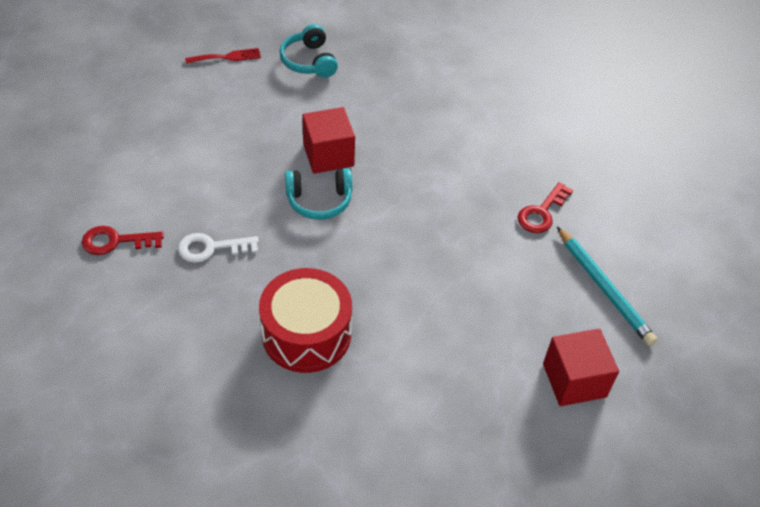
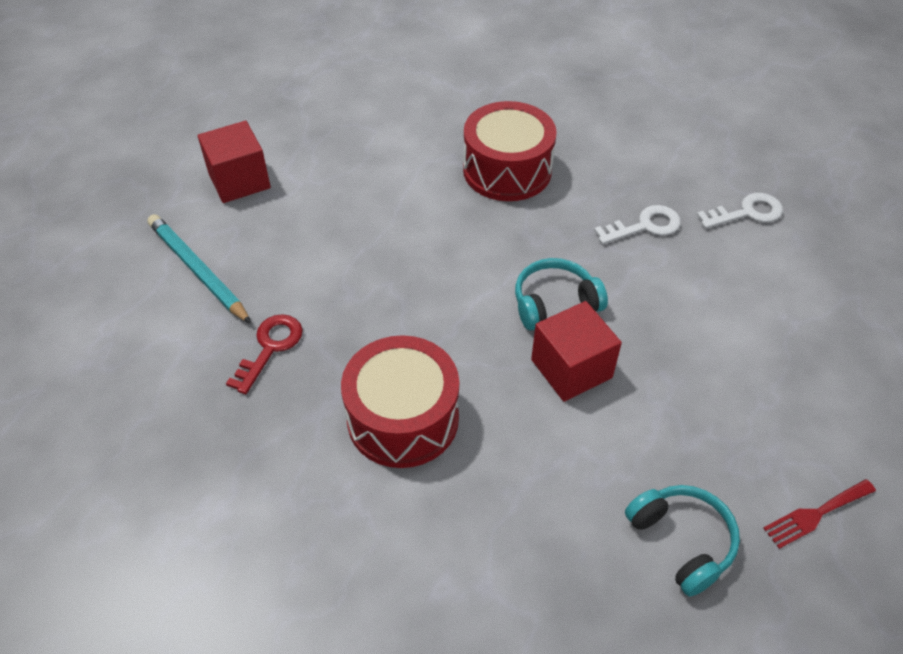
camera: 170 degrees right, 0 degrees up
(115, 241) = (746, 213): red key -> white key
(452, 149) = (403, 418): none -> red drum

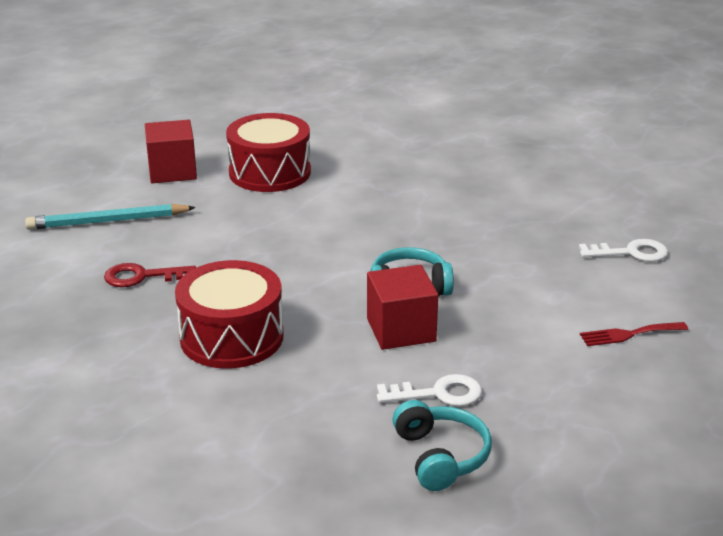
camera: 15 degrees right, 20 degrees down
(198, 270) = (108, 221): turquoise pencil -> turquoise pencil turned 75 degrees counterclockwise
(270, 348) = (142, 277): red key -> red key turned 135 degrees counterclockwise
(507, 170) = (414, 195): red drum -> red drum (270, 172)
(644, 226) = (524, 248): white key -> white key (438, 394)
(815, 514) = (581, 462): red fork -> red fork (629, 334)

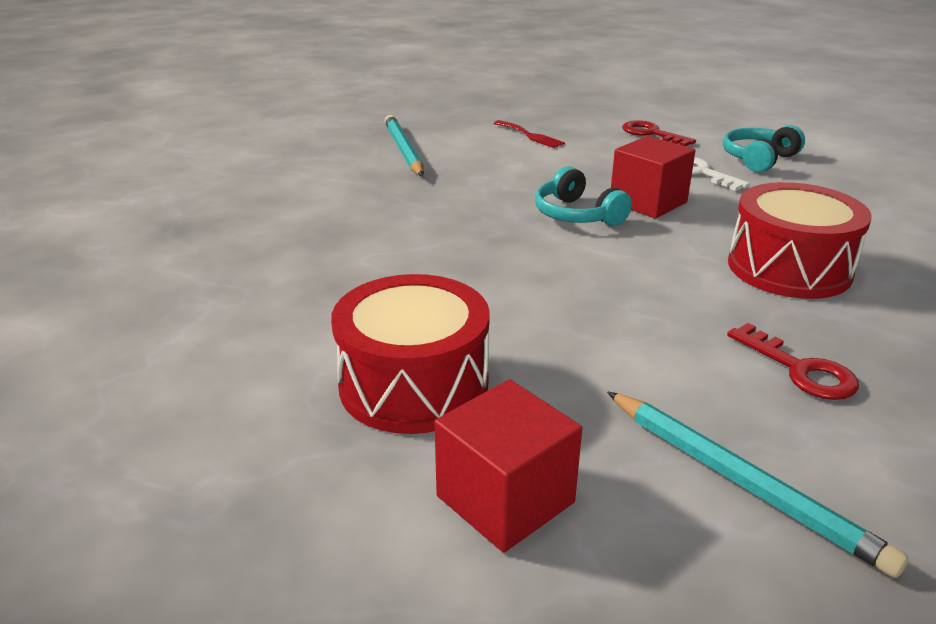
camera: 120 degrees left, 0 degrees up
(580, 420) = (651, 134): none -> red key
(630, 253) = (403, 150): white key -> turquoise pencil

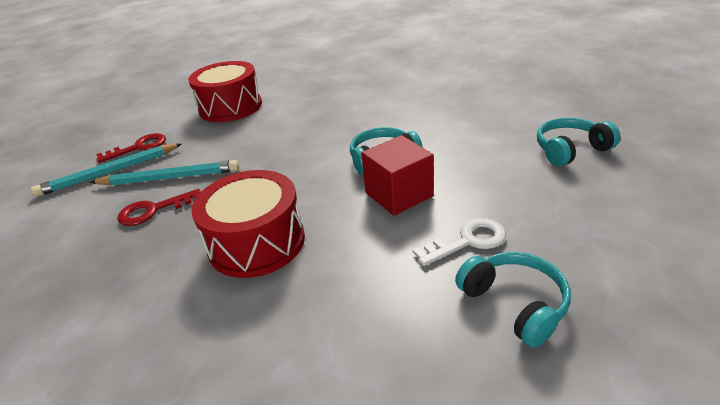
camera: 105 degrees right, 5 degrees up
(403, 150) = (520, 96): turquoise pencil -> turquoise pencil (170, 178)
(505, 499) = (153, 123): red cube -> none
(530, 135) = (570, 150): red fork -> turquoise headphones
(651, 134) = (599, 230): red key -> red key (138, 147)

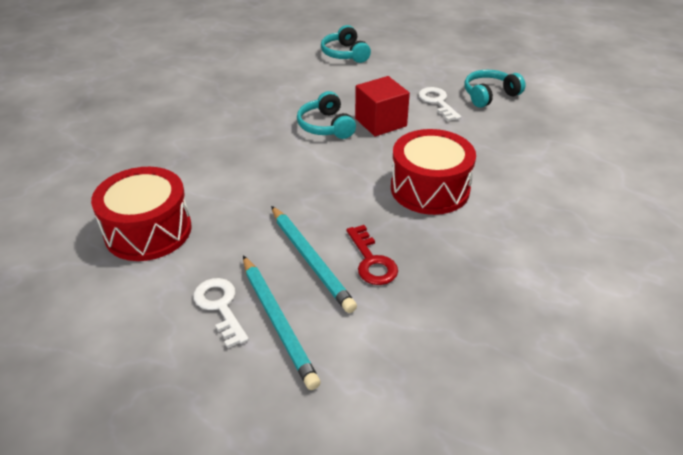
camera: 90 degrees left, 5 degrees up
(138, 147) = (220, 307): red key -> white key
(170, 178) = (311, 260): turquoise pencil -> turquoise pencil turned 150 degrees clockwise

